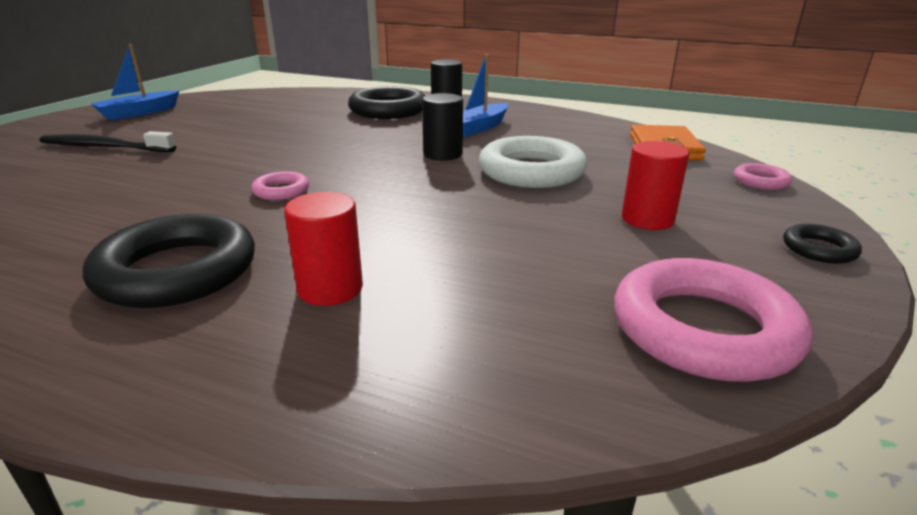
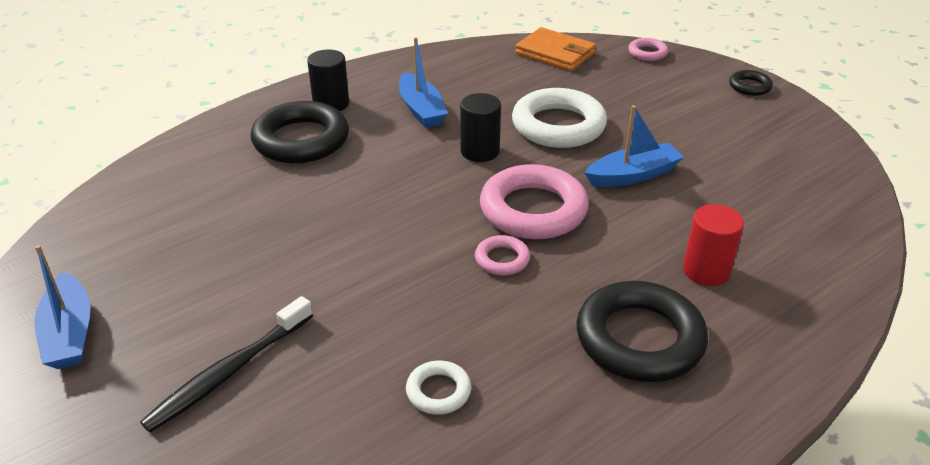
camera: 60 degrees left, 10 degrees up
(84, 203) = (438, 391): none -> white ring
(487, 217) = (633, 175): none -> blue boat
(647, 219) = (678, 118): red cylinder -> none
(703, 329) = (812, 160): pink ring -> pink ring (533, 210)

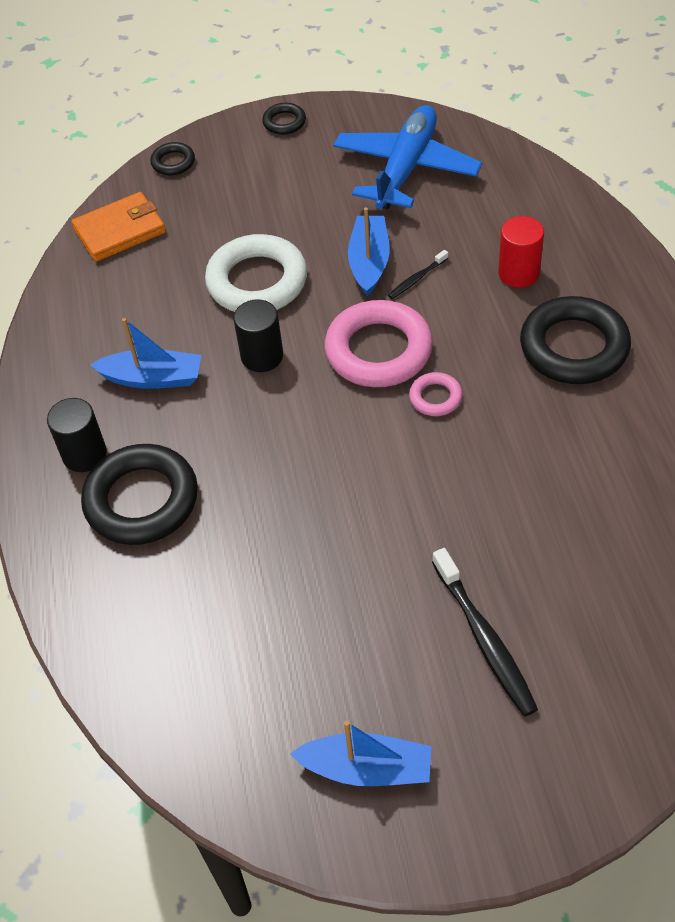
camera: 60 degrees left, 15 degrees up
(438, 391) = (573, 494): white ring -> none
(638, 208) = (417, 279): none -> black toothbrush
(647, 53) = (173, 162): pink ring -> black ring
(769, 163) = (406, 168): none -> blue plane

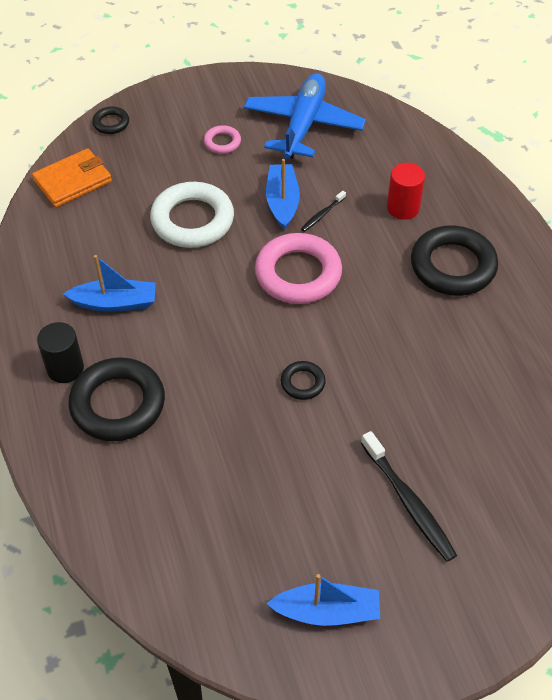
camera: 10 degrees left, 0 degrees up
(262, 356) = (203, 282): black cylinder -> none
(284, 122) = (199, 88): black ring -> black ring (302, 383)
(435, 397) = (348, 310): pink ring -> pink ring (222, 142)

